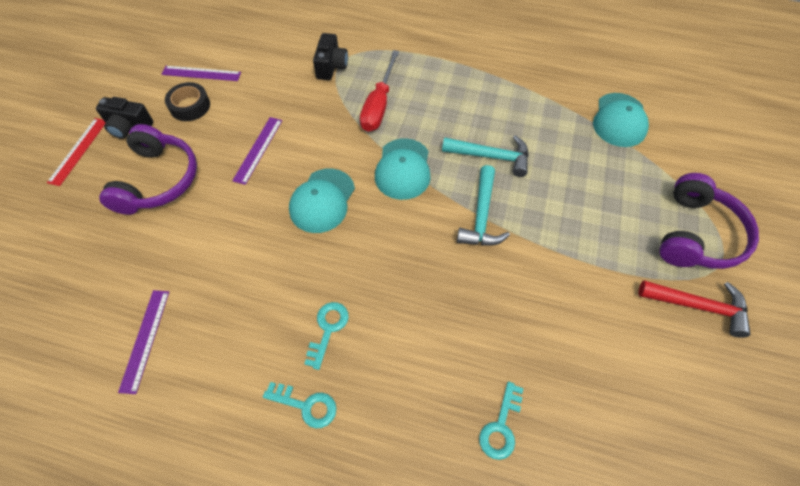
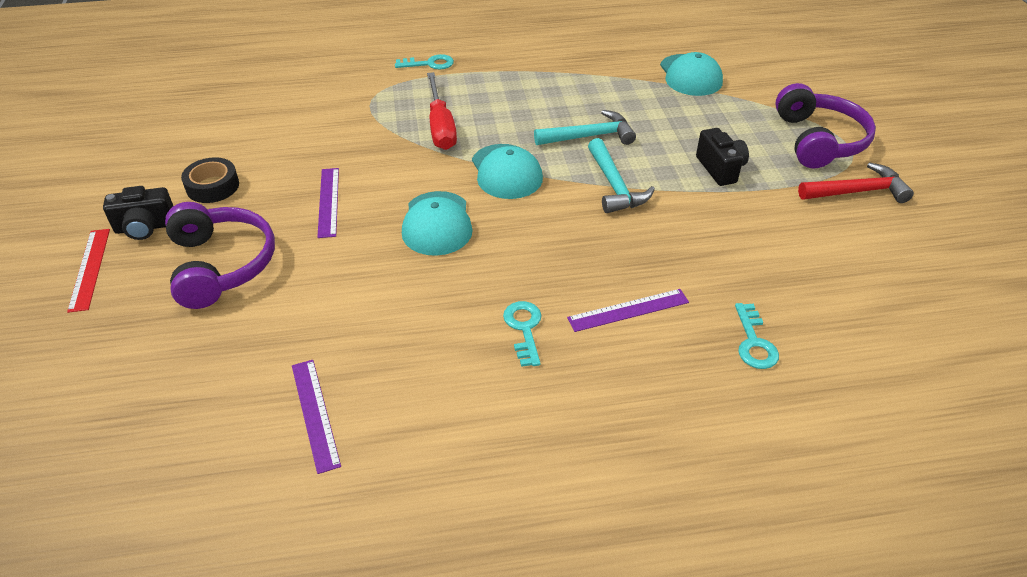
camera: 25 degrees left, 15 degrees down
(201, 73) = (205, 153): purple ruler -> purple ruler (628, 310)
(306, 405) = (548, 400): turquoise key -> turquoise key (429, 64)
(331, 67) = (362, 108): black camera -> black camera (720, 169)

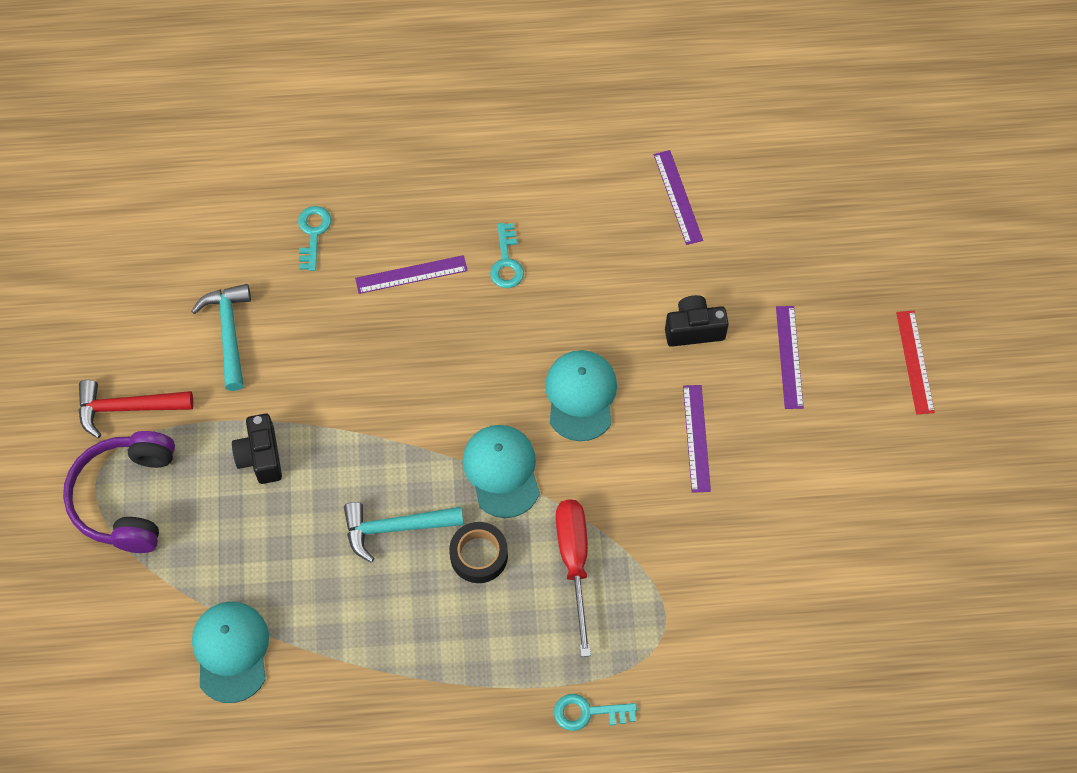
camera: 175 degrees left, 20 degrees up
(145, 227) = (880, 414): black camera -> black camera (694, 329)
(213, 186) = (827, 473): black tape -> black tape (479, 555)
(221, 265) = (789, 357): purple headphones -> purple ruler
(614, 186) = (385, 438): turquoise hammer -> turquoise hammer (229, 332)

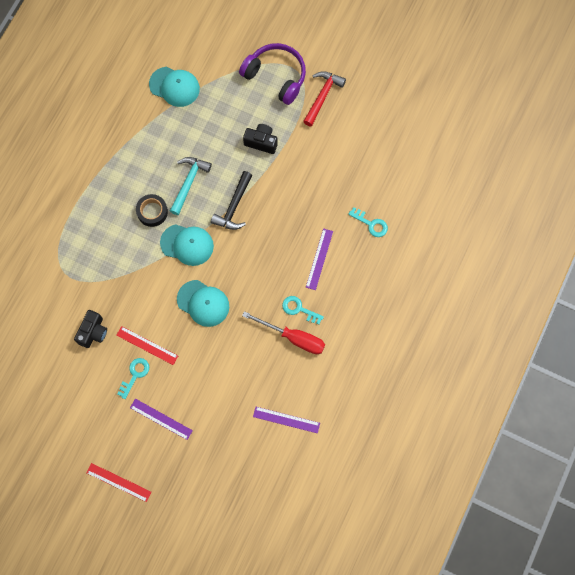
camera: 120 degrees right, 10 degrees up
(229, 332) = (337, 158): turquoise hammer -> none
(397, 438) = (234, 206): none -> black hammer
(574, 563) = (121, 252): red screwdriver -> red screwdriver (293, 337)
(588, 712) = (50, 218): turquoise key -> turquoise key (135, 375)
(694, 329) = (205, 380): black camera -> black camera (93, 332)
(696, 438) = (147, 345): purple ruler -> red ruler

